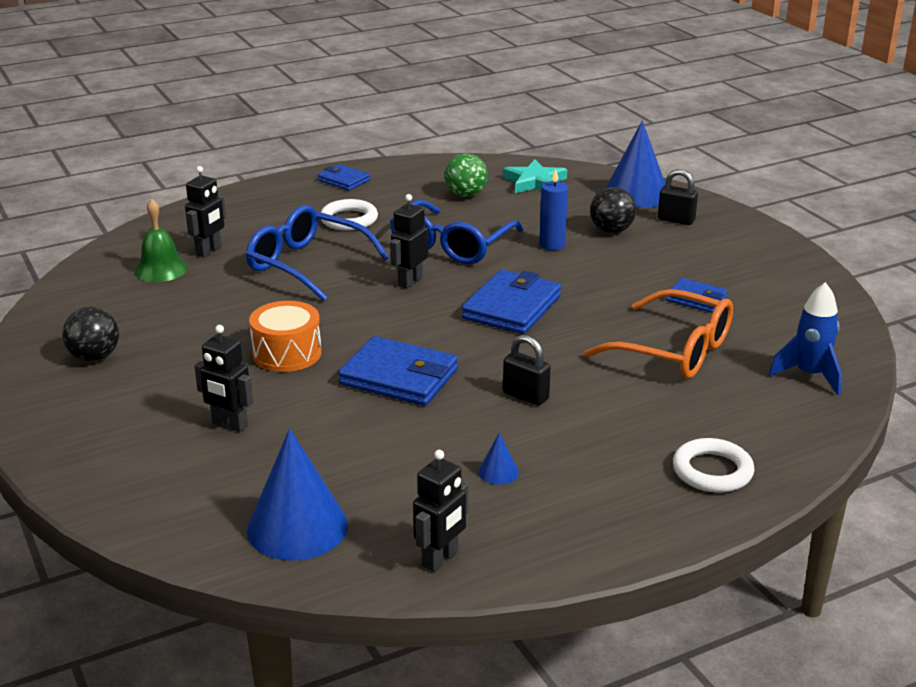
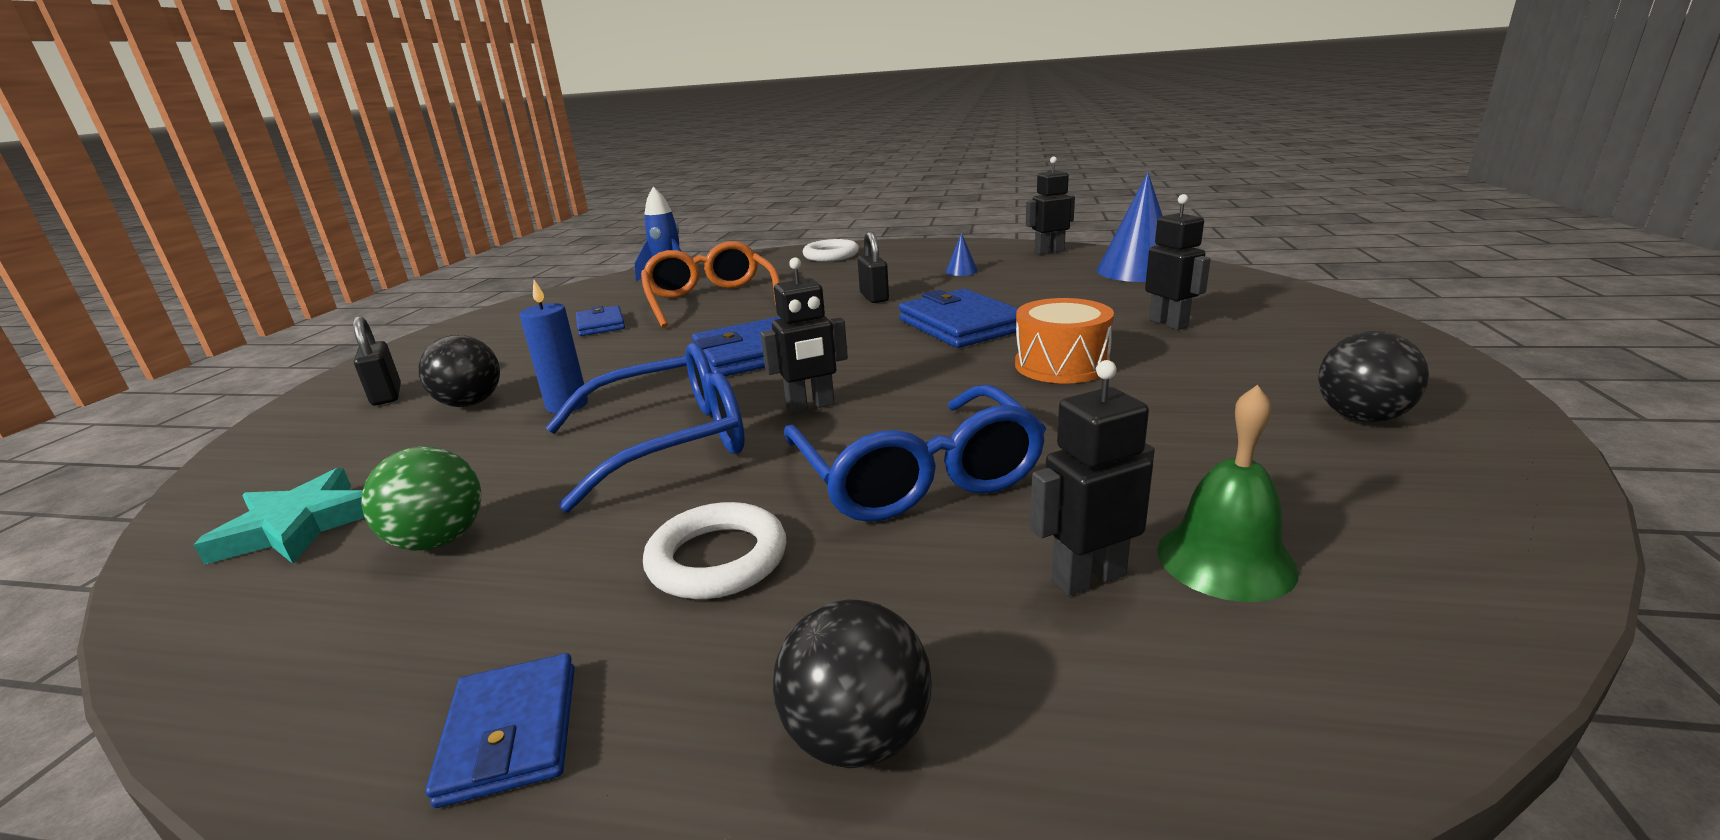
camera: 140 degrees left, 5 degrees down
(252, 204) = (857, 737): none -> black ball
(636, 194) = (296, 446): blue cone -> none

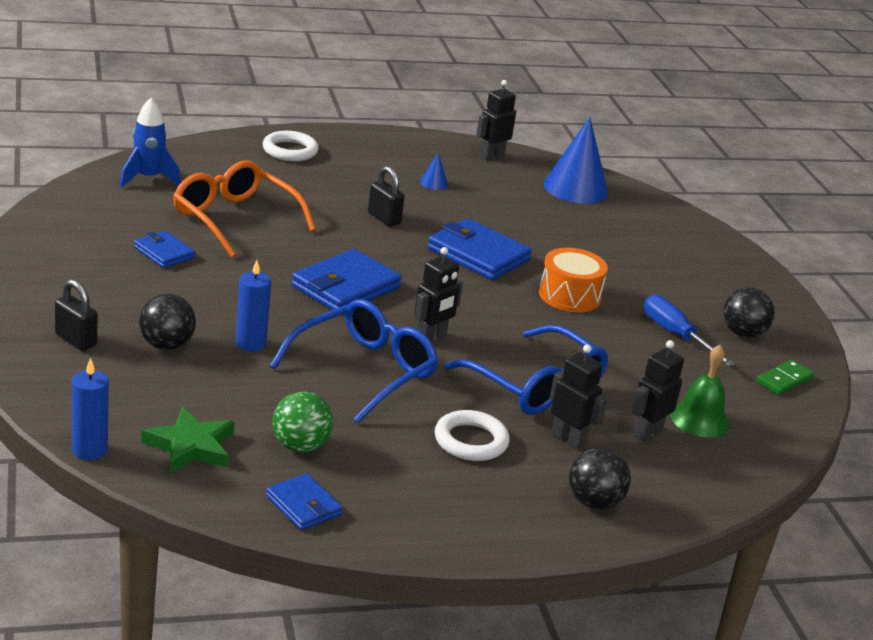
camera: 30 degrees left, 5 degrees up
(175, 519) = (89, 450): none -> blue candle
(298, 526) = (191, 446): turquoise star -> green star
(510, 733) = (457, 520): blue wallet -> blue wallet (303, 505)
(1168, 323) = (620, 253): black robot -> black robot (568, 439)
(1222, 415) = (676, 335): none -> blue screwdriver
(1452, 497) = (784, 380): none -> green domino

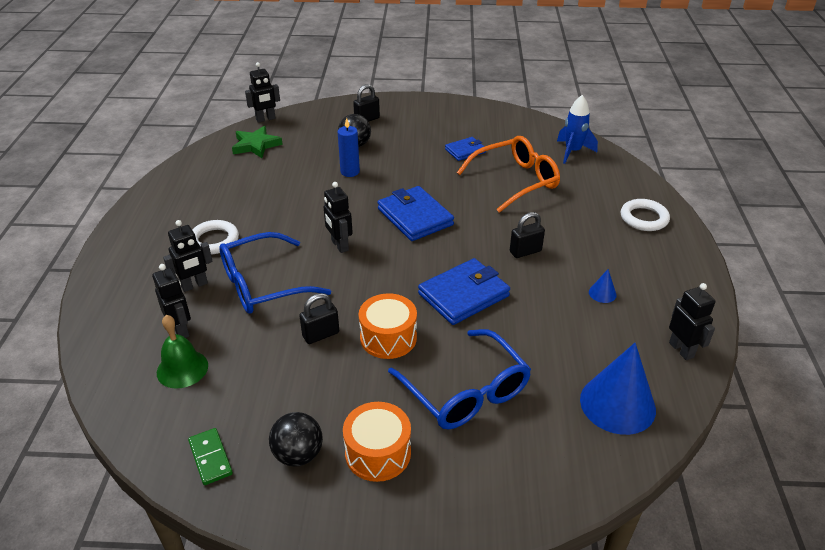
camera: 110 degrees right, 10 degrees up
(89, 450) = (265, 119): blue candle -> black robot
(300, 446) = (240, 177): green ball -> none
(303, 505) = (189, 173): blue wallet -> none
(364, 371) = (307, 210): blue glasses -> blue glasses (466, 392)
(591, 336) = (321, 334): none -> black padlock
(594, 502) = (125, 280): black ball -> none
(676, 335) = (308, 396): blue screwdriver -> none
(709, 294) = (378, 453): none -> orange drum

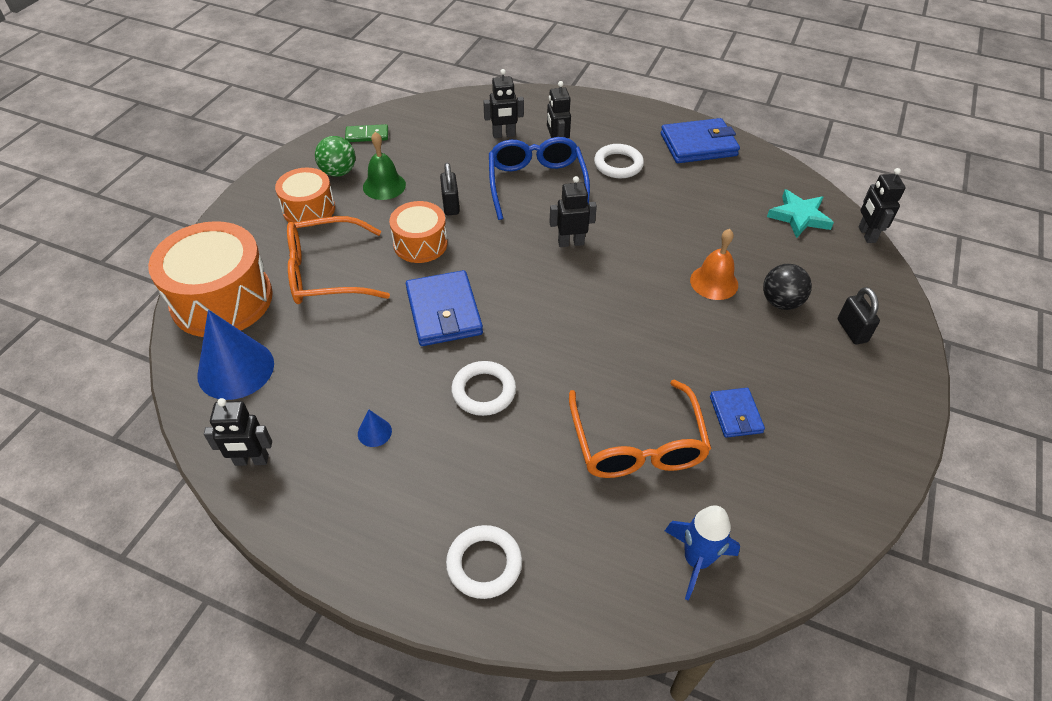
camera: 110 degrees right, 10 degrees up
(182, 369) = (460, 132): green bell -> green bell (384, 186)
(256, 145) = (799, 217): green star -> turquoise star
(298, 454) = (338, 172): black ball -> green ball
(350, 172) = (714, 282): blue candle -> orange bell
(415, 217) = (596, 314): blue wallet -> blue wallet (698, 145)
(466, 392) = (326, 273): blue glasses -> orange glasses
(525, 251) = (484, 391): black padlock -> white ring
(552, 462) = (222, 299): none -> orange drum

